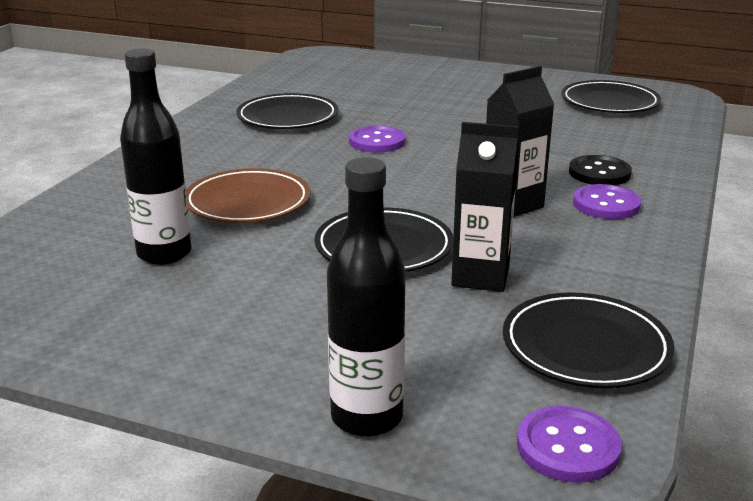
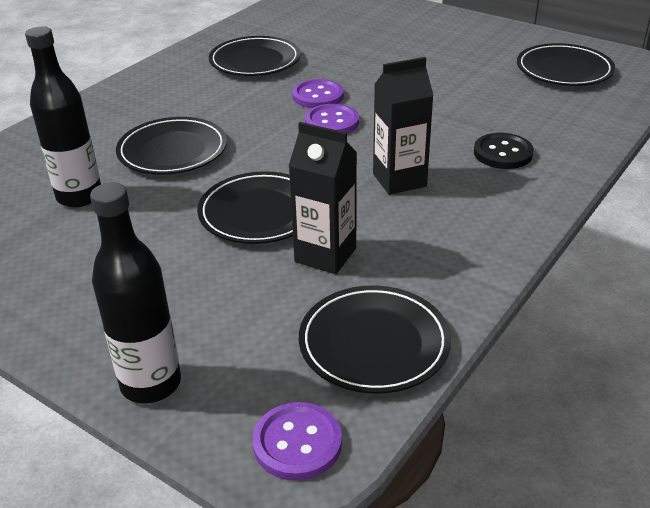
camera: 15 degrees right, 10 degrees up
(247, 202) = (172, 151): brown plate -> black plate
(606, 204) = (487, 190): purple button -> purple button (332, 122)

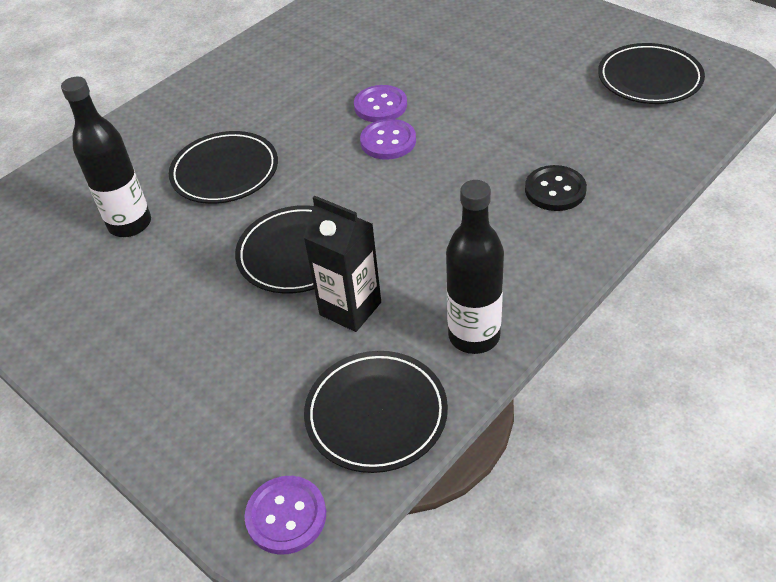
camera: 10 degrees right, 10 degrees up
(151, 384) = (167, 442): black bottle -> black bottle (474, 336)
(255, 61) = (324, 56): black plate -> none
(399, 180) = (441, 220): black carton -> none

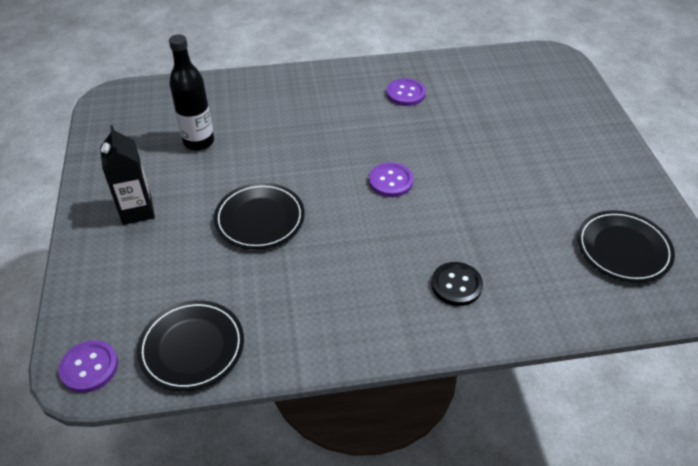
camera: 35 degrees right, 0 degrees up
(225, 172) = (279, 141): black plate -> none
(350, 308) = (249, 274): black carton -> black carton (137, 211)
(380, 106) = (413, 154): purple button -> purple button (405, 93)
(474, 336) = (295, 343): black bottle -> none

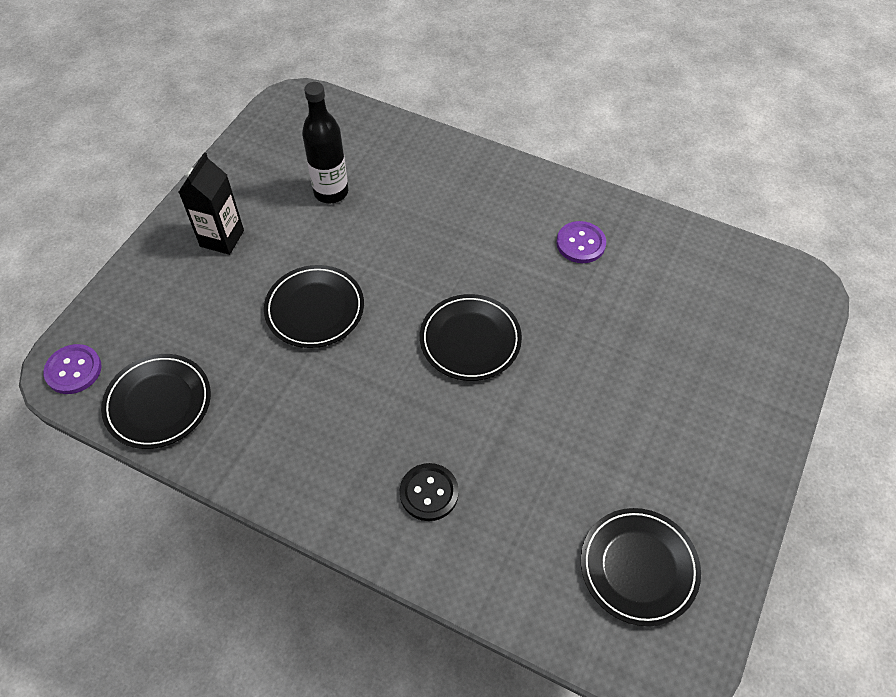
camera: 35 degrees right, 10 degrees up
(390, 181) = (470, 340): purple button -> black plate

